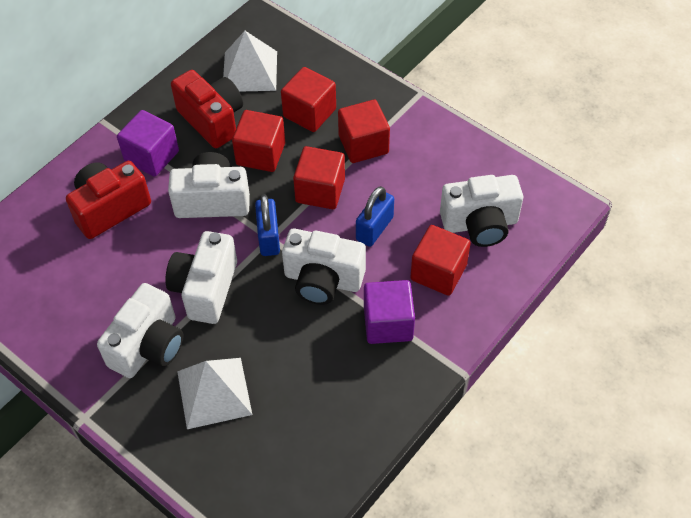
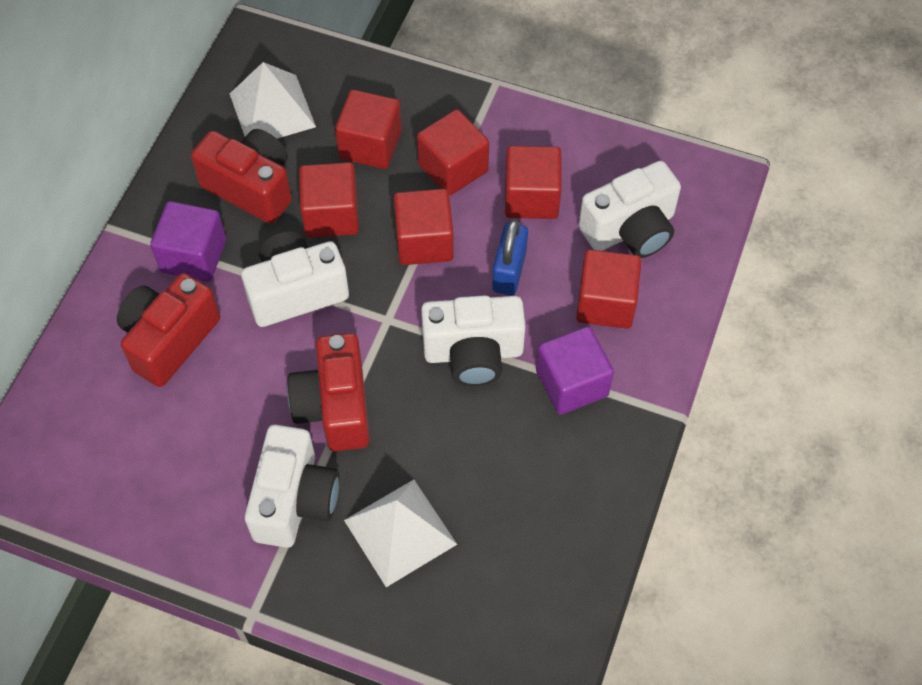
camera: 20 degrees left, 5 degrees up
(205, 289) = (335, 407): white camera -> red camera
(269, 237) = (386, 319): blue padlock -> none
(413, 180) = (531, 197): none -> red cube

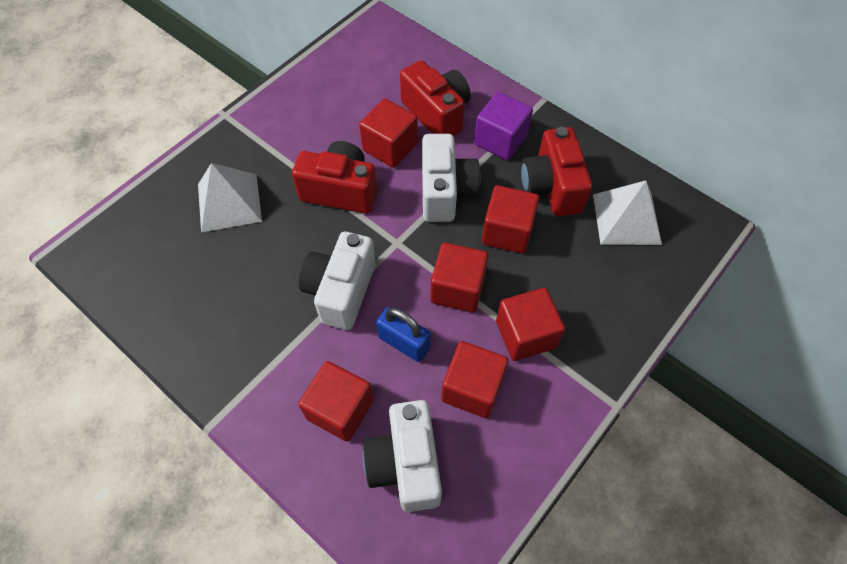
camera: 110 degrees right, 0 degrees up
(251, 187) = (551, 187): red camera -> red camera turned 120 degrees clockwise
(295, 500) = (285, 152): white camera -> none
(370, 145) = (569, 278): red cube -> red cube (390, 147)
(572, 383) = (280, 352): purple cube -> none

